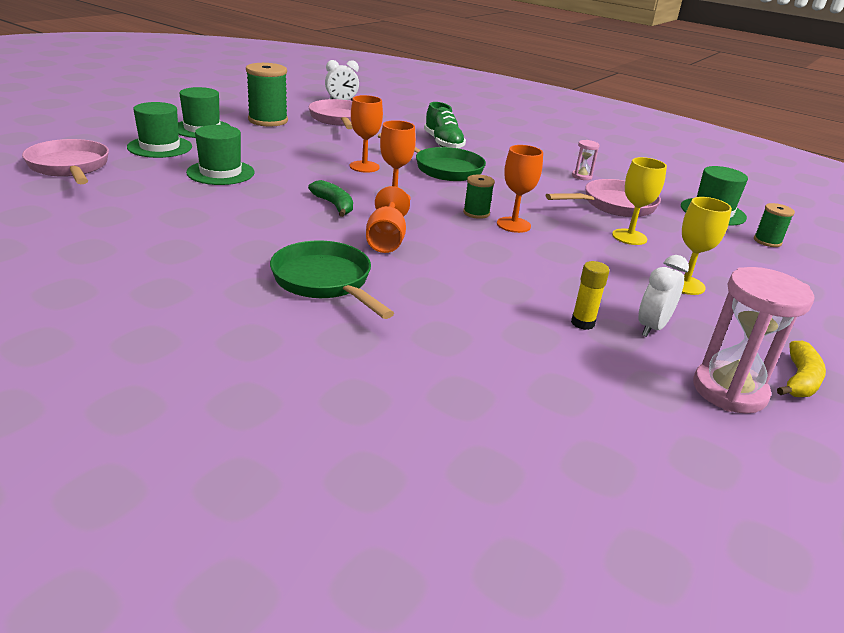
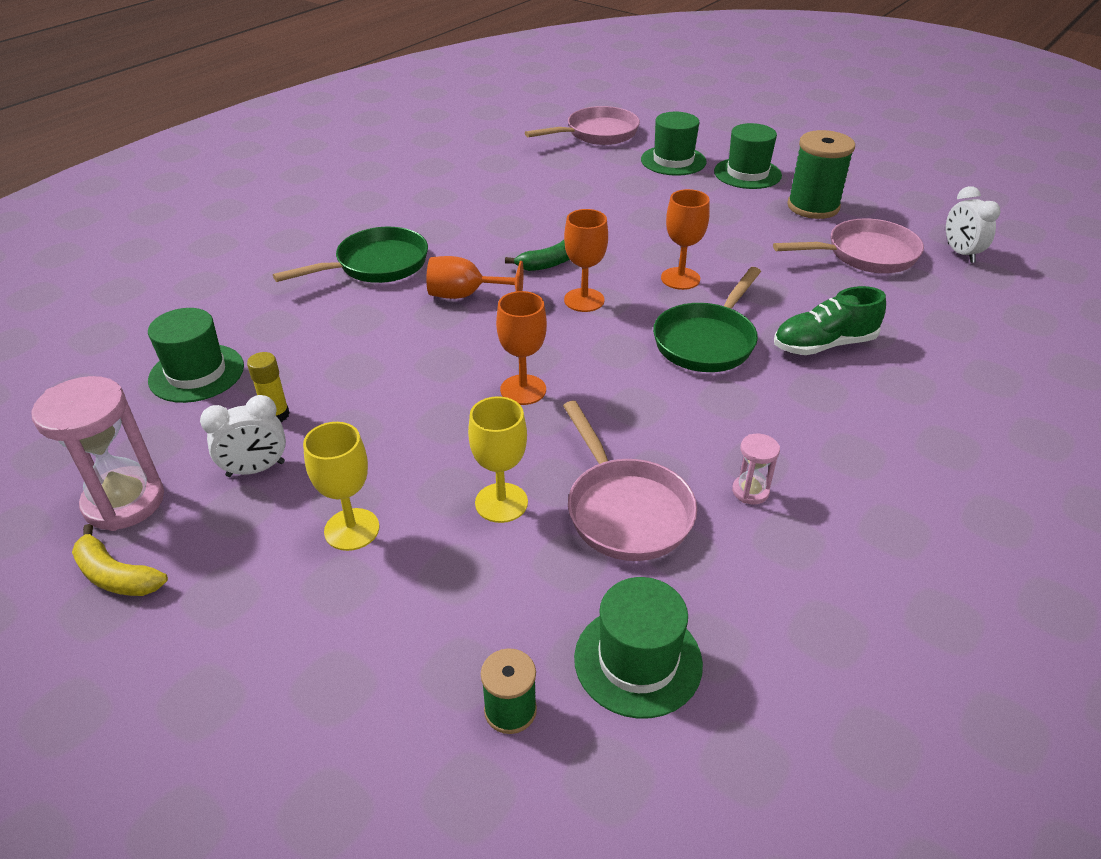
camera: 95 degrees right, 10 degrees up
(220, 172) = (616, 197): green hat -> green hat (196, 373)
(476, 213) = (554, 361): green spool -> none
(652, 327) = (256, 469): white clock -> white clock turned 120 degrees clockwise

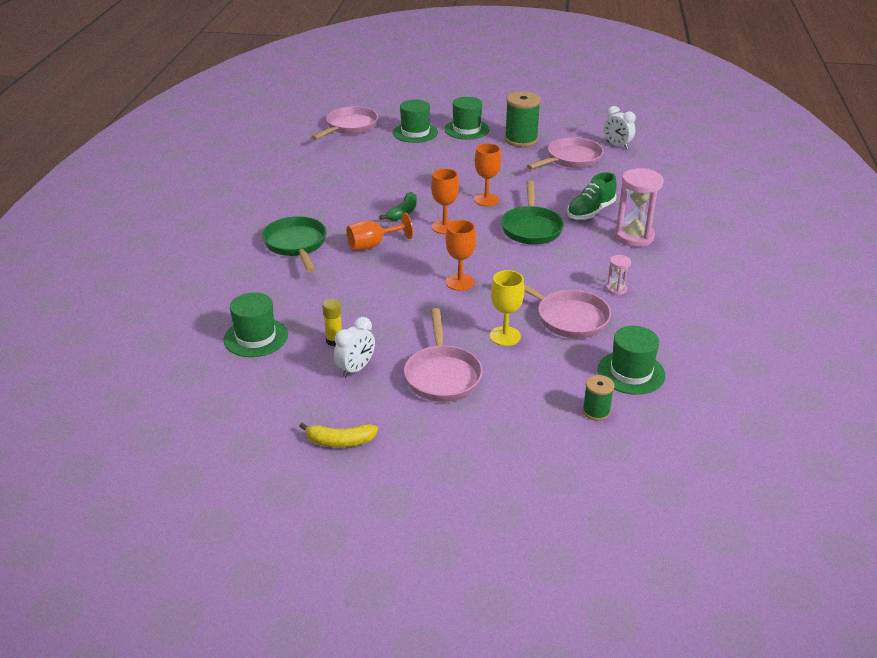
camera: 30 degrees left, 5 degrees down
(124, 502) = (298, 411): pink hourglass -> pink hourglass (634, 237)
(352, 529) = (442, 375): yellow goblet -> pink pan
(376, 265) = (296, 245): green pan -> green pan turned 45 degrees counterclockwise

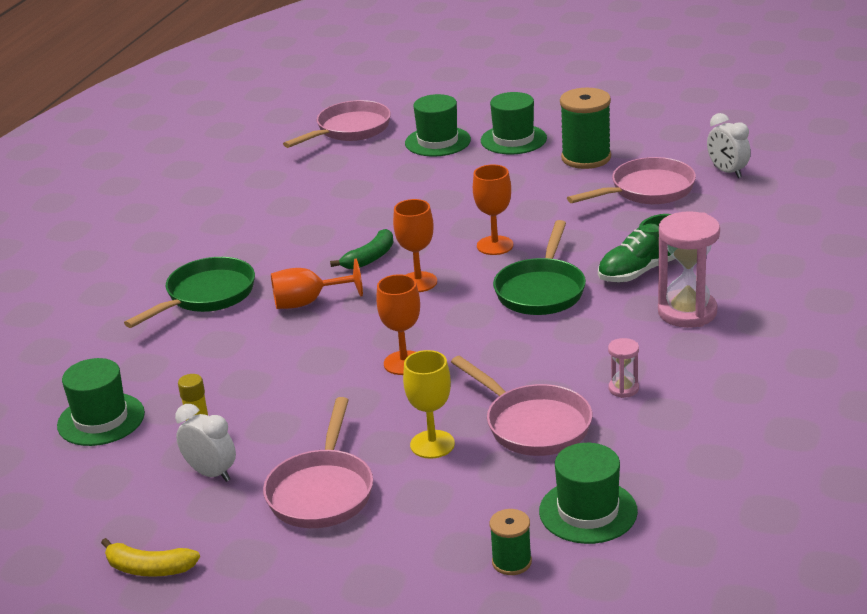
camera: 15 degrees right, 5 degrees down
(296, 245) = (206, 296): green pan -> green pan turned 45 degrees clockwise
(356, 369) = (211, 473): white clock -> white clock turned 105 degrees counterclockwise

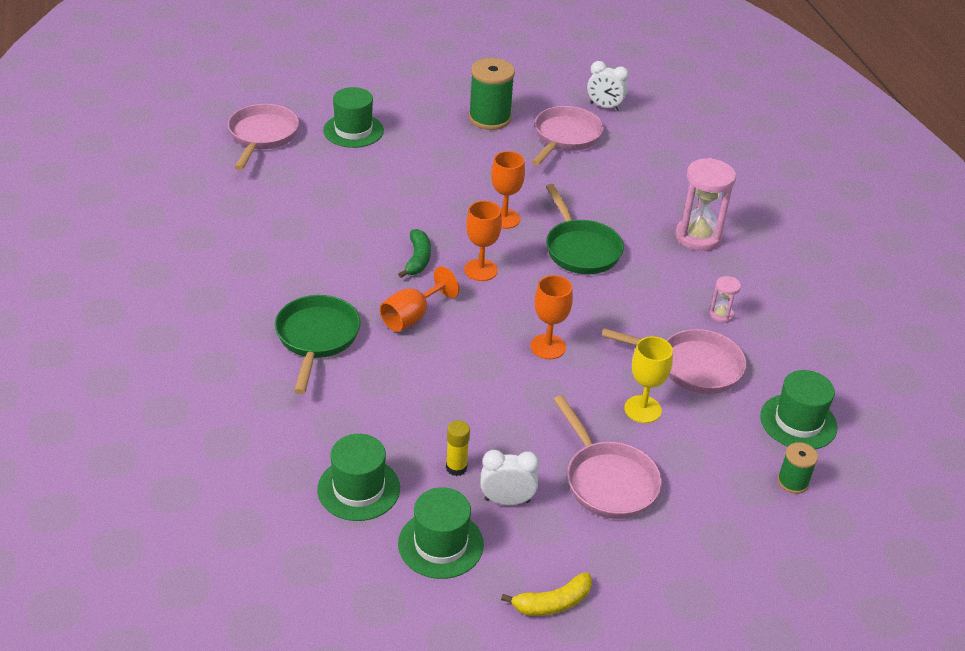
camera: 40 degrees left, 10 degrees up
(513, 139) = (414, 114): green hat -> green hat (440, 544)
(639, 271) = (631, 211): green shoe -> none

